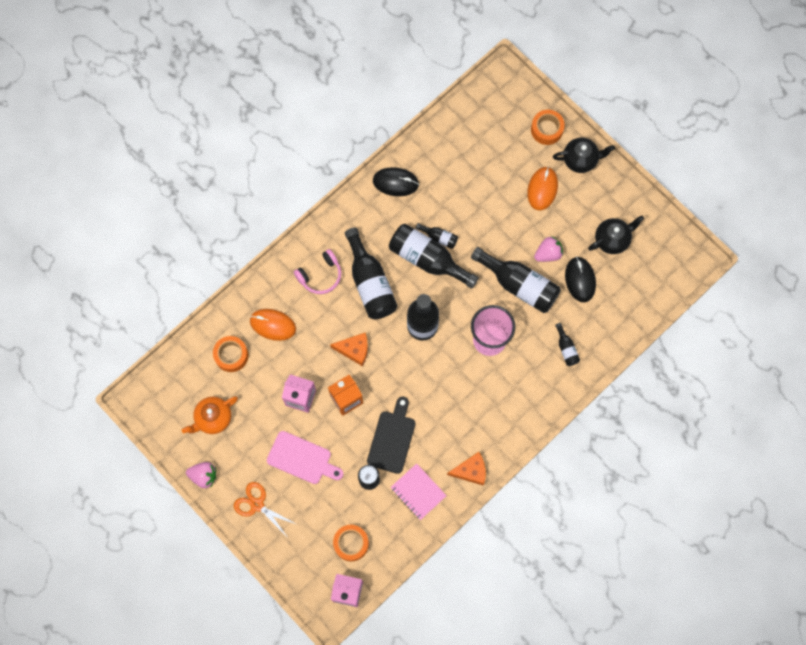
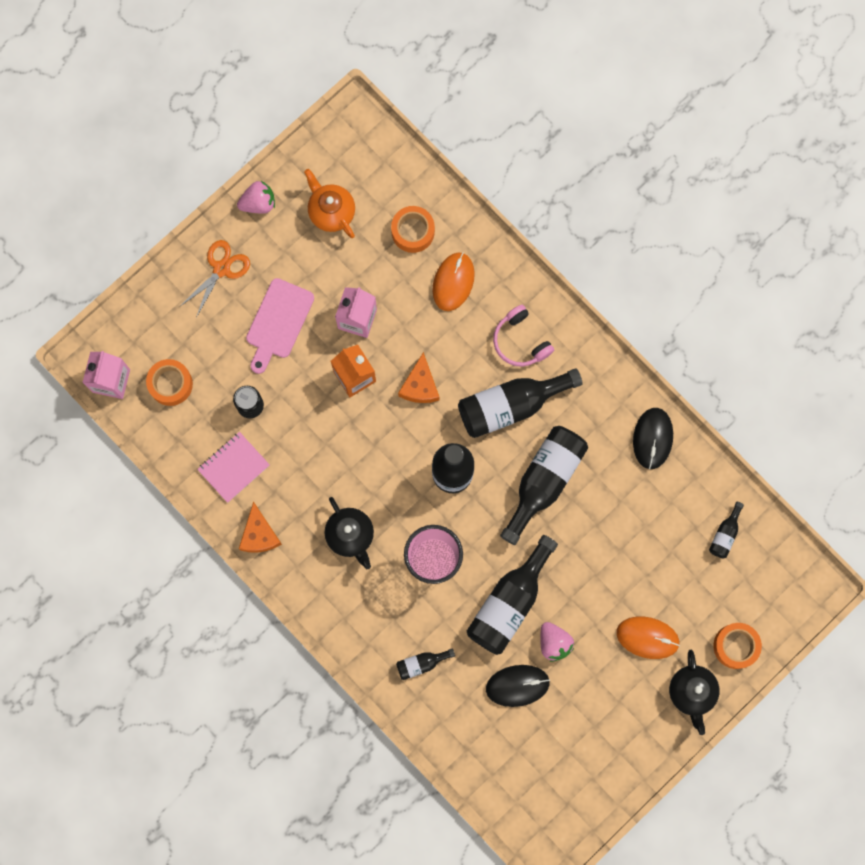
camera: 90 degrees right, 5 degrees up
(203, 476) = (258, 203): pink strawberry -> pink strawberry turned 120 degrees counterclockwise
(392, 439) = (302, 434): black cutting board -> none
(439, 237) = (575, 496): black bottle -> black bottle (725, 534)
(612, 240) = (575, 732): black teapot -> black teapot (350, 535)

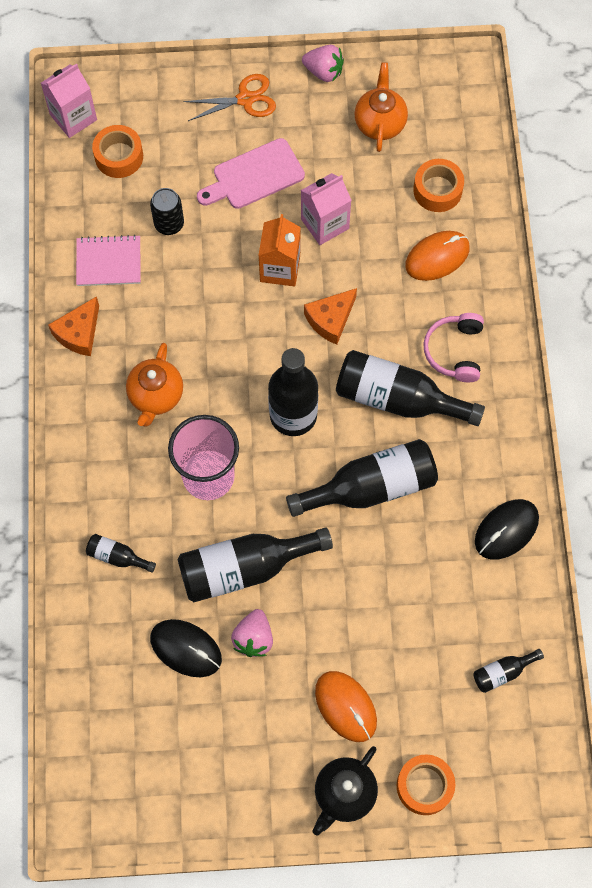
camera: 40 degrees right, 10 degrees down
(350, 535) = (156, 396): black teapot -> orange teapot

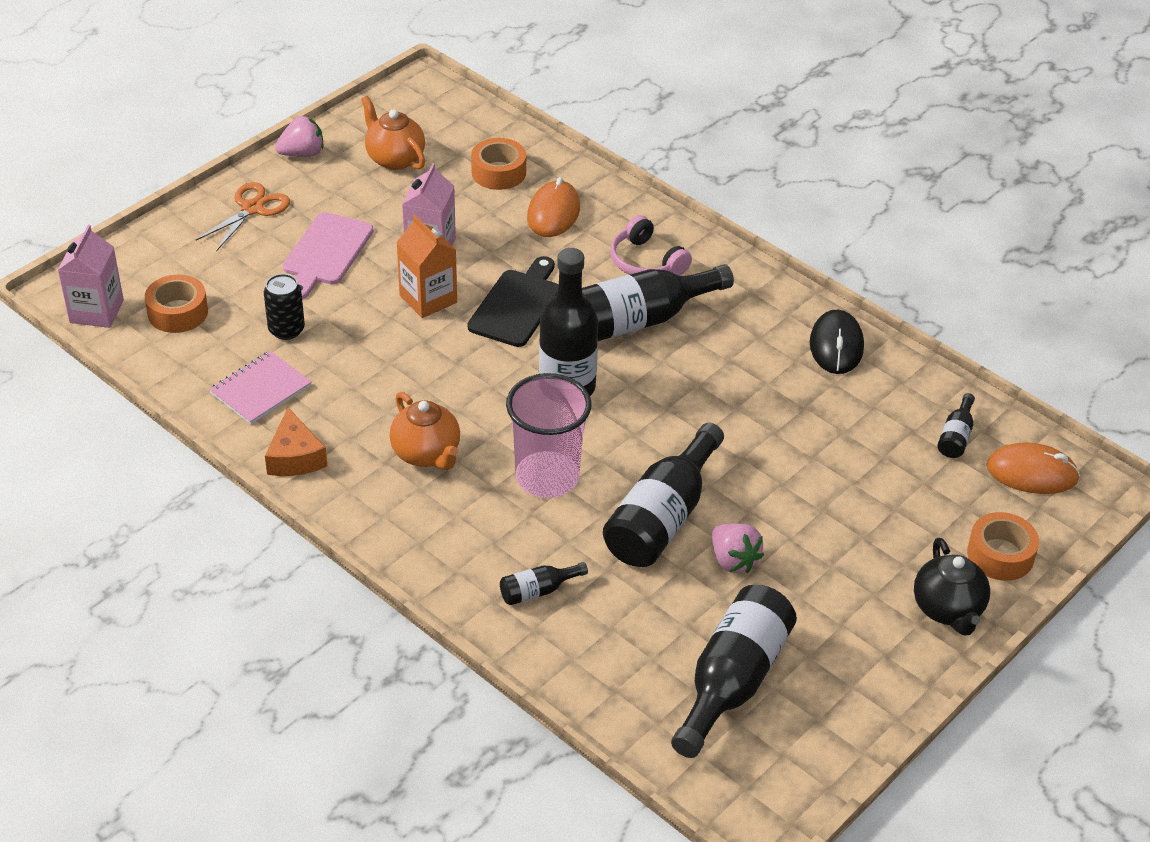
camera: 45 degrees left, 25 degrees down
(186, 648) = (685, 611): black mouse -> none
(330, 319) = (517, 305): orange cheese -> black cutting board
(346, 706) = (869, 550): orange mouse -> orange mouse (1032, 473)
(370, 487) = (694, 391): black bottle -> black bottle (732, 682)

